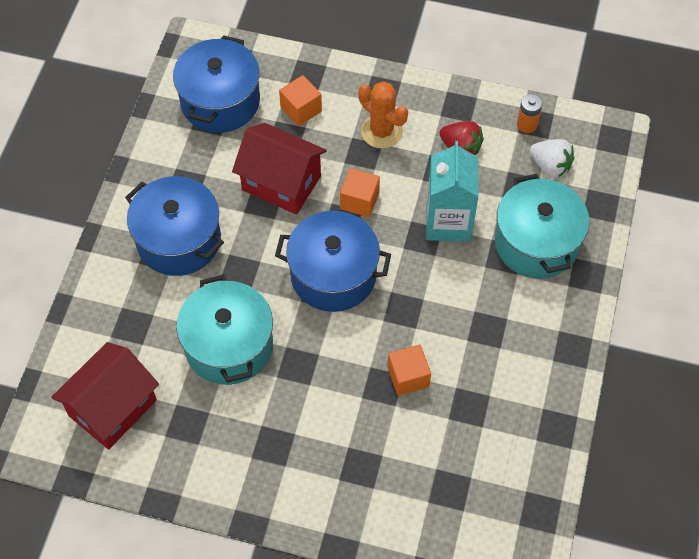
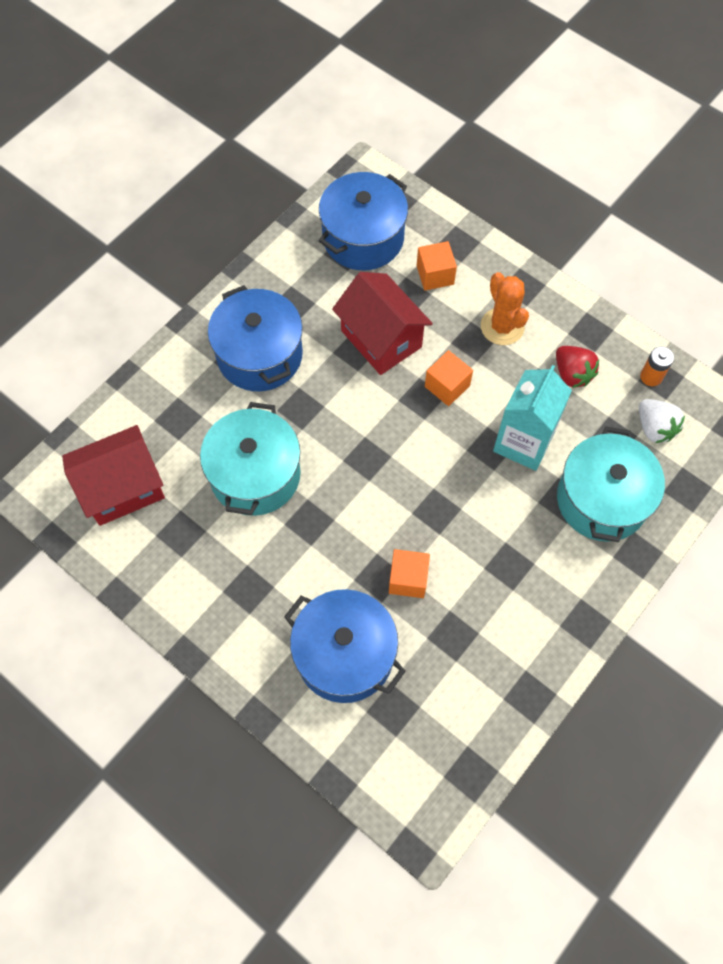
camera: 25 degrees right, 5 degrees up
(333, 275) = (386, 448): blue pot -> blue pot (345, 655)

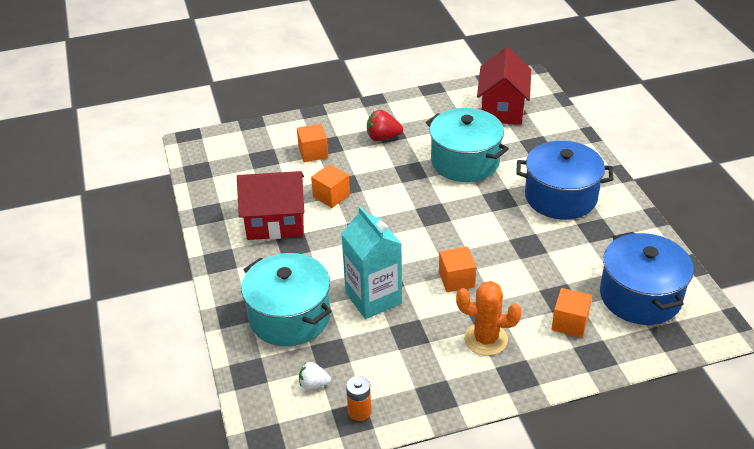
camera: 125 degrees right, 25 degrees down
(345, 655) = (313, 153): blue pot -> orange cube
(381, 339) = (528, 263): red house -> red house (275, 223)
(572, 374) = (406, 359): red strawberry -> red strawberry (383, 137)
(654, 428) = (314, 384): white strawberry -> white strawberry, size x0.66

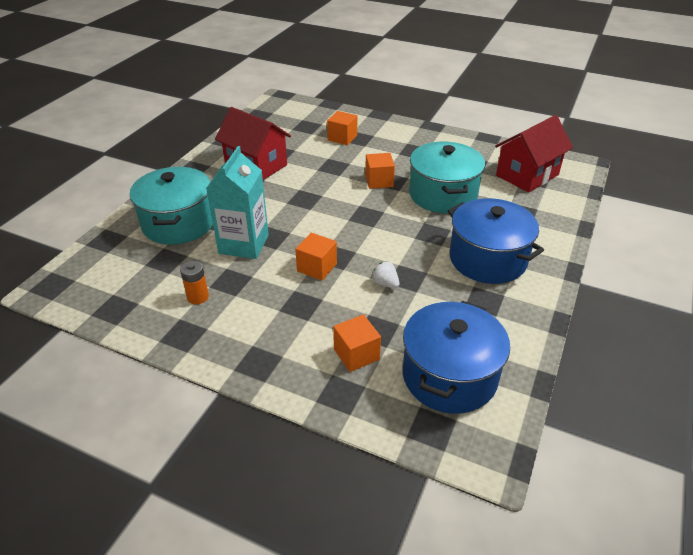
camera: 40 degrees right, 0 degrees up
(314, 384) = (128, 272): white strawberry -> white strawberry (385, 284)
(331, 196) = (314, 168): orange cube -> orange cube (379, 181)
(359, 411) = (124, 308): orange battery -> orange battery (198, 297)
(383, 137) = (404, 151): red strawberry -> none
(486, 339) = (275, 321): orange cactus -> none

